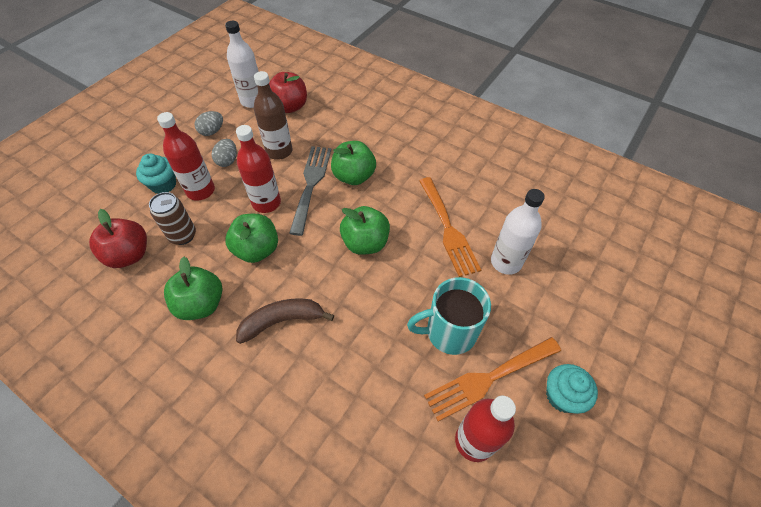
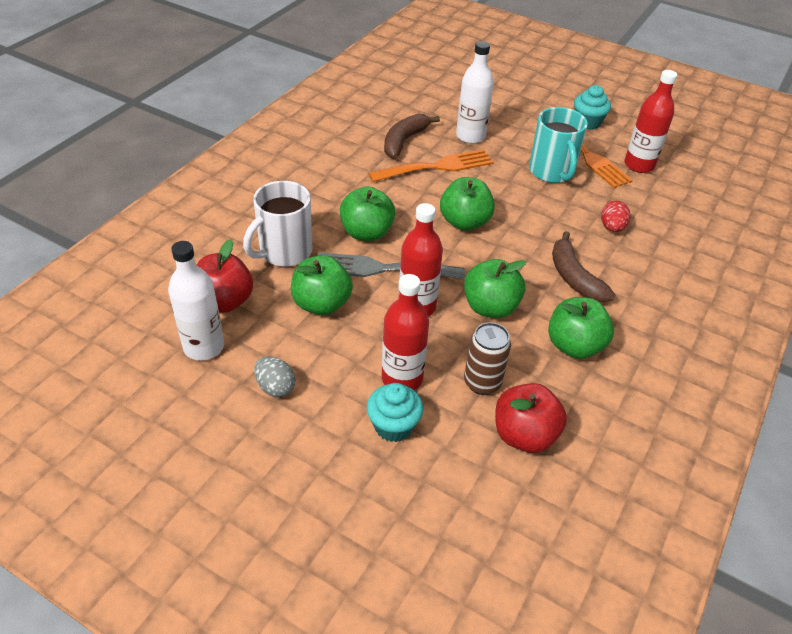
camera: 95 degrees left, 10 degrees down
(227, 161) = (341, 357): grey egg -> none
(279, 151) = (321, 304): brown bottle -> green apple
(335, 132) = (284, 252): none -> white mug
(352, 375) = (612, 227): none -> red egg
(487, 207) = (404, 141): none -> brown banana

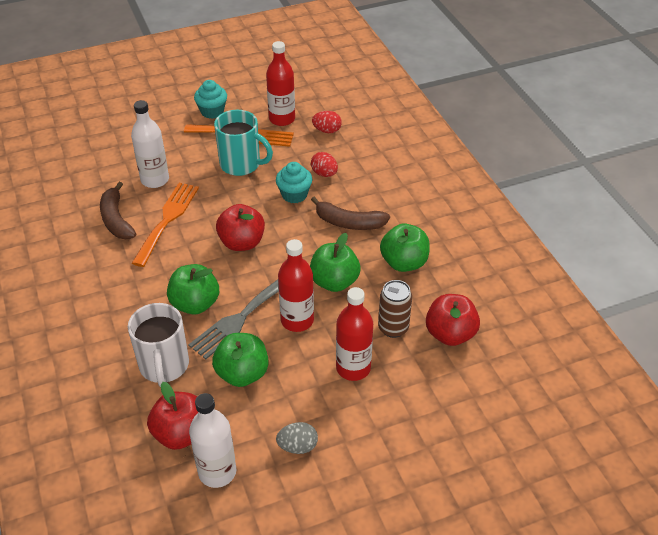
camera: 50 degrees left, 0 degrees up
(393, 426) = (388, 397): turquoise cupcake -> turquoise cupcake (294, 195)
(464, 222) = (242, 243): green apple -> red apple
(667, 200) = (327, 130): none -> red egg

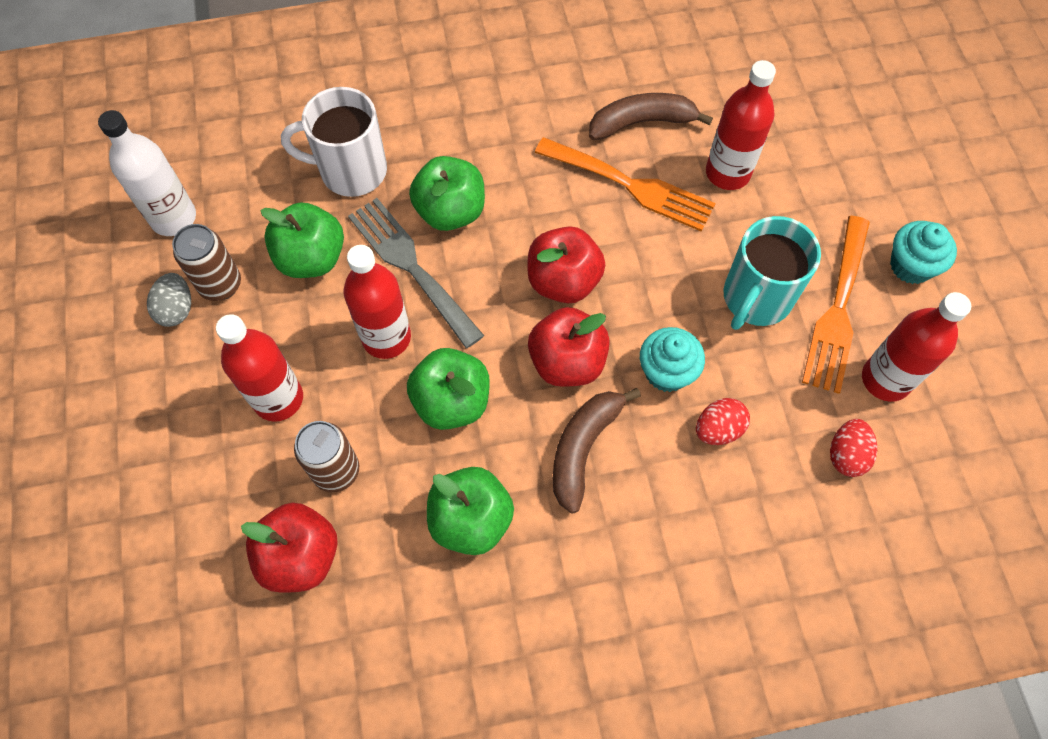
camera: 100 degrees right, 20 degrees up
(155, 180) = (727, 173): white bottle -> red bottle
(181, 434) = (241, 184): red apple -> red apple (567, 362)
(272, 424) = (220, 285): none -> brown can

